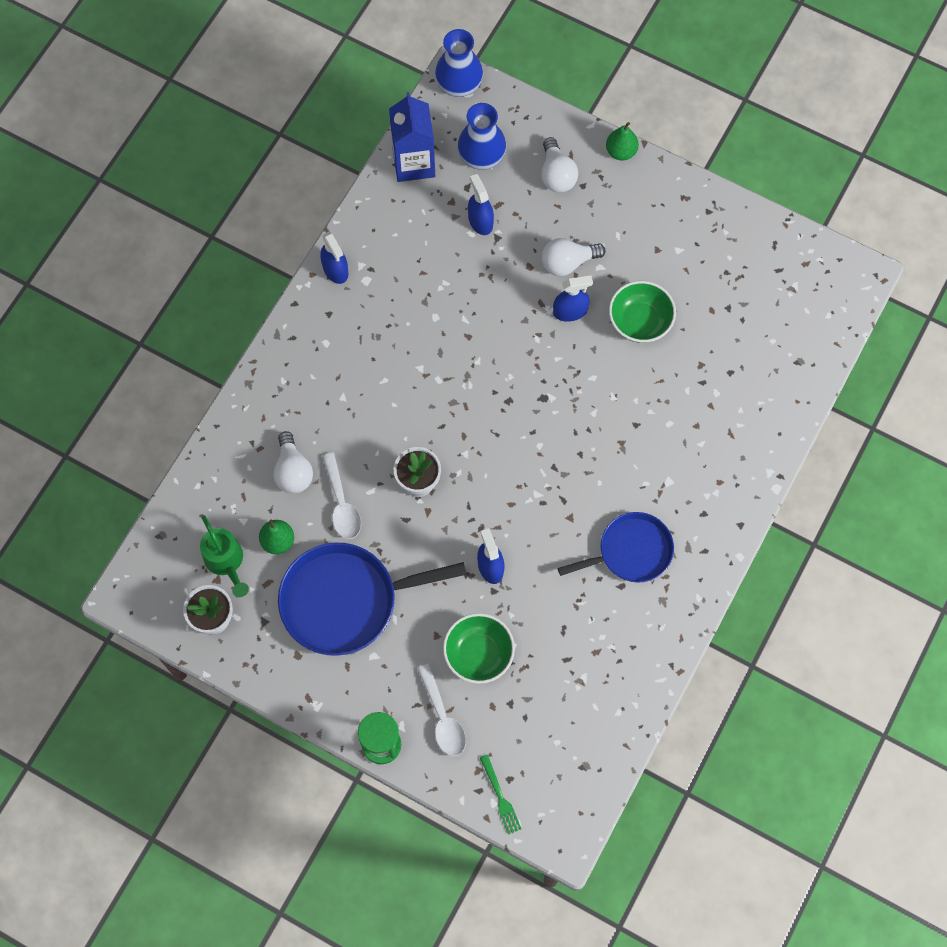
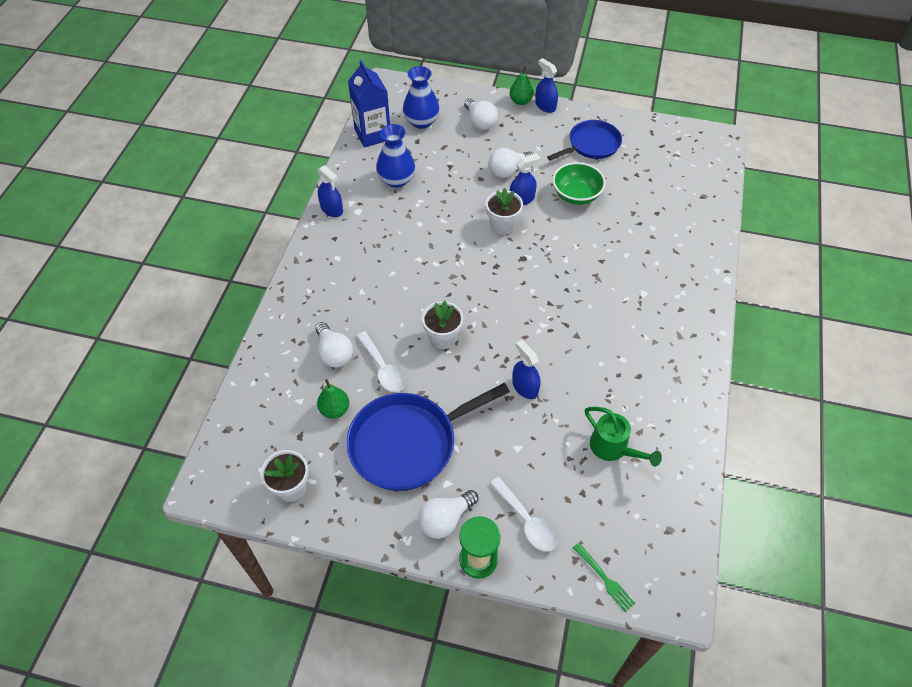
camera: 15 degrees left, 15 degrees down
(226, 562) = (292, 437): green watering can -> green watering can (613, 448)
(360, 694) = (445, 520): none -> white light bulb
(459, 84) = (391, 85): blue vase -> blue vase (396, 180)
(478, 654) = (539, 458): green bowl -> none
(480, 221) = (434, 159): blue spray bottle -> blue spray bottle (545, 106)
(534, 344) = (502, 225): none -> white flower pot
(631, 551) = (636, 348): blue pan -> blue pan (591, 144)

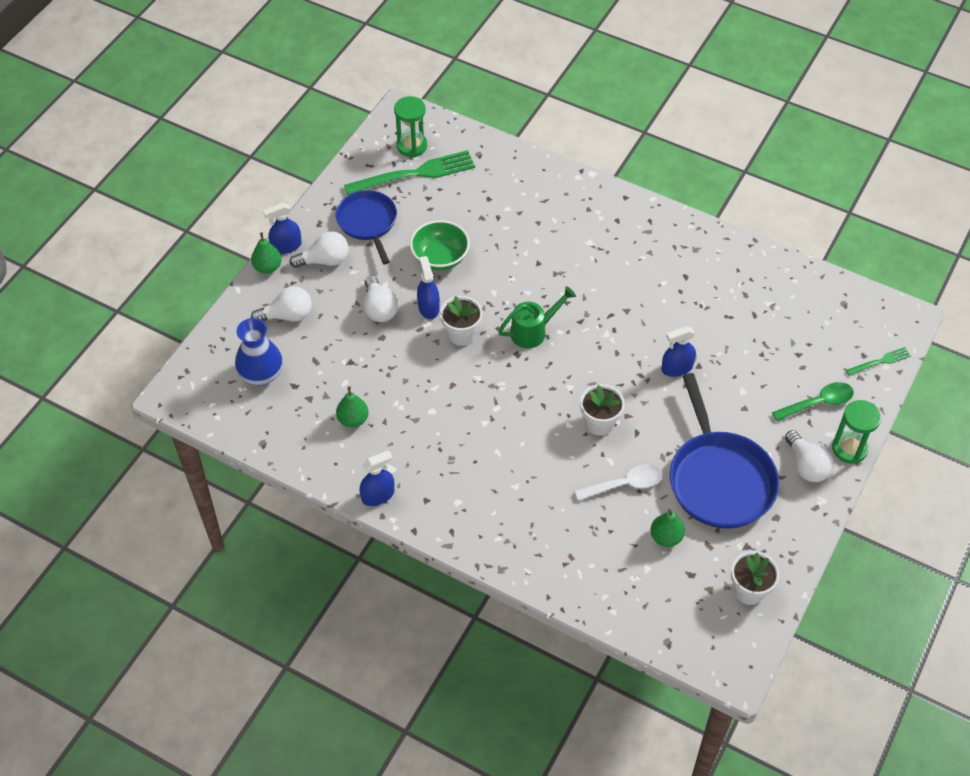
camera: 75 degrees left, 0 degrees up
(334, 353) = (593, 526): white light bulb -> white light bulb (324, 260)
(372, 134) = (263, 430): blue carton -> none
(396, 180) = (353, 419): blue vase -> green pear
(526, 521) = (818, 403): white spoon -> green spoon
(613, 448) = (758, 319): green watering can -> green watering can (533, 331)
(658, 161) = (415, 173): none -> green fork
(687, 152) = (412, 146): none -> green hourglass

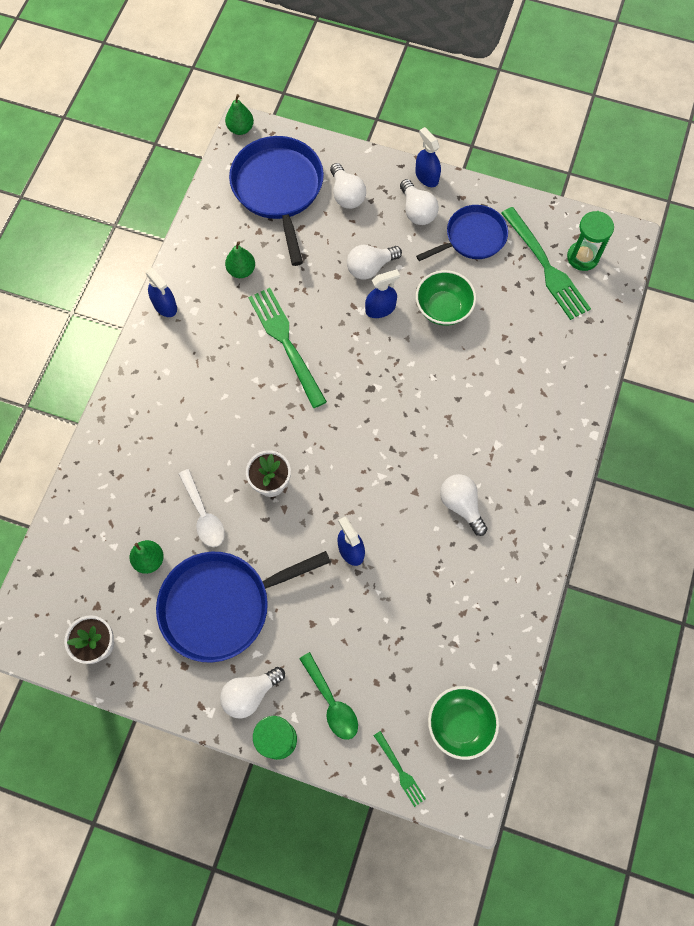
camera: 80 degrees right, 15 degrees up
(261, 374) = (278, 189): blue vase -> blue pan
(267, 267) = (398, 167): green pear -> green pear (240, 129)
(448, 391) = (285, 342): none -> green fork
(461, 334) = (354, 343): white flower pot -> none
(533, 331) = (370, 406): green watering can -> none
(644, 278) = (461, 505): none -> white light bulb
(842, 313) = (460, 723): none -> green bowl

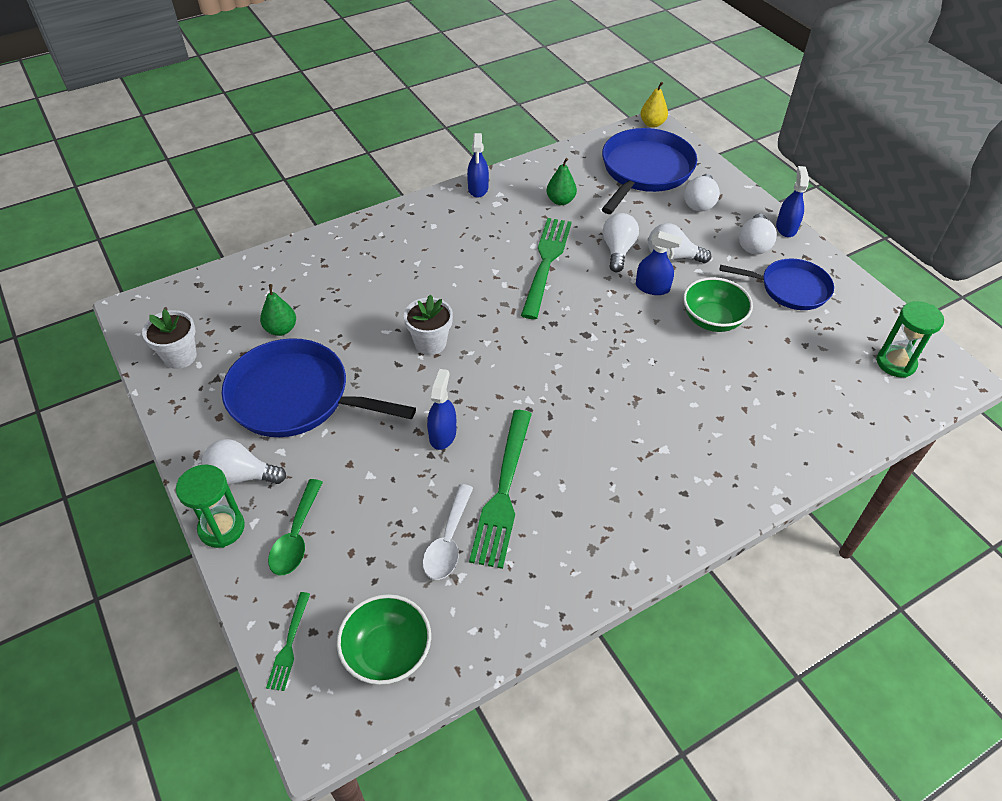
camera: 40 degrees right, 20 degrees down
(203, 515) = (354, 329): white spoon -> white spoon (448, 541)
(240, 129) = (652, 124): green pear -> yellow pear
(461, 505) = (580, 472): white light bulb -> white light bulb (618, 250)
(546, 267) = (848, 349): green fork -> green fork (503, 492)

